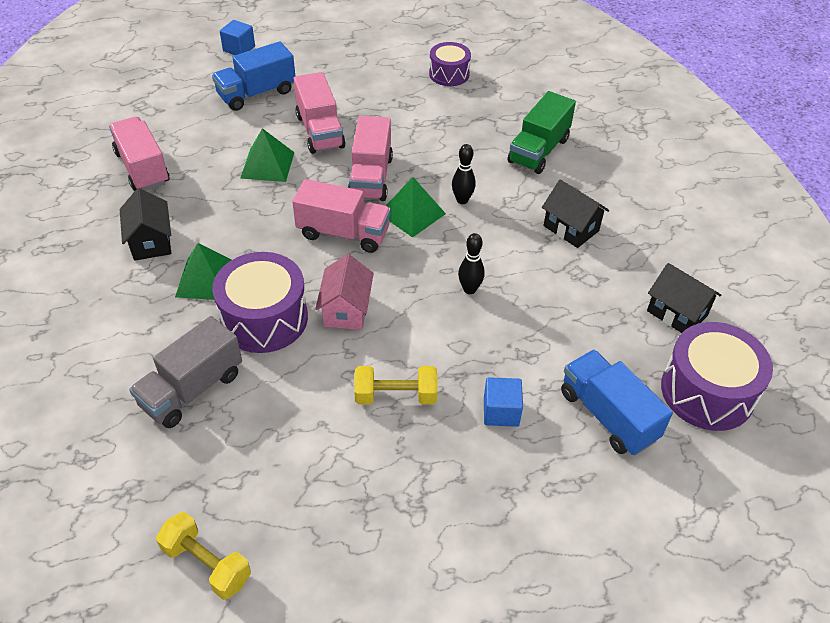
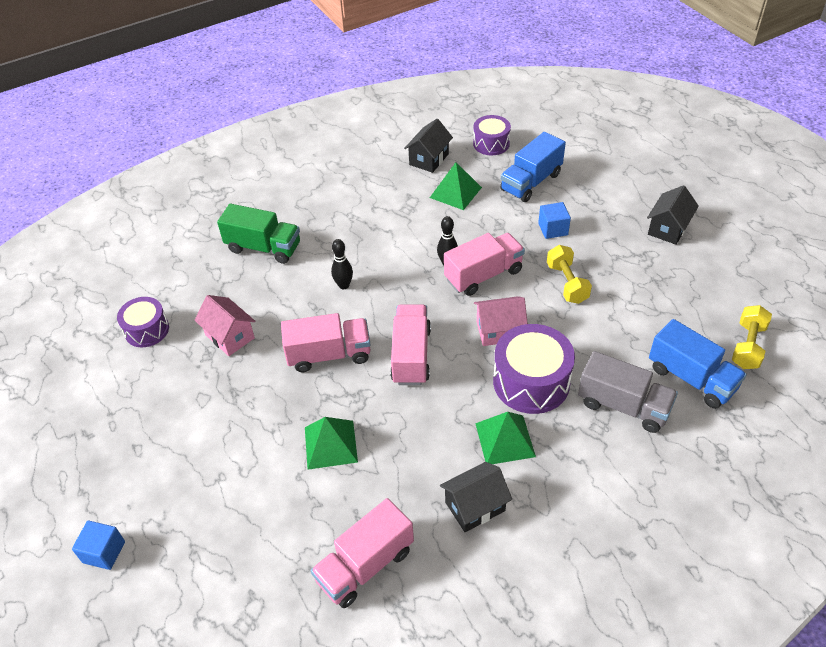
camera: 100 degrees left, 0 degrees up
(256, 93) = (202, 497): blue truck -> blue truck (691, 378)
(320, 131) = (265, 415): pink truck -> pink truck (483, 275)
(412, 213) = (370, 315): green pyramid -> green pyramid (455, 192)
(421, 119) = (230, 336): none -> pink house
(571, 228) = (359, 217): black house -> black house (668, 228)
(707, 391) = (491, 143): purple drum -> purple drum, size x0.62

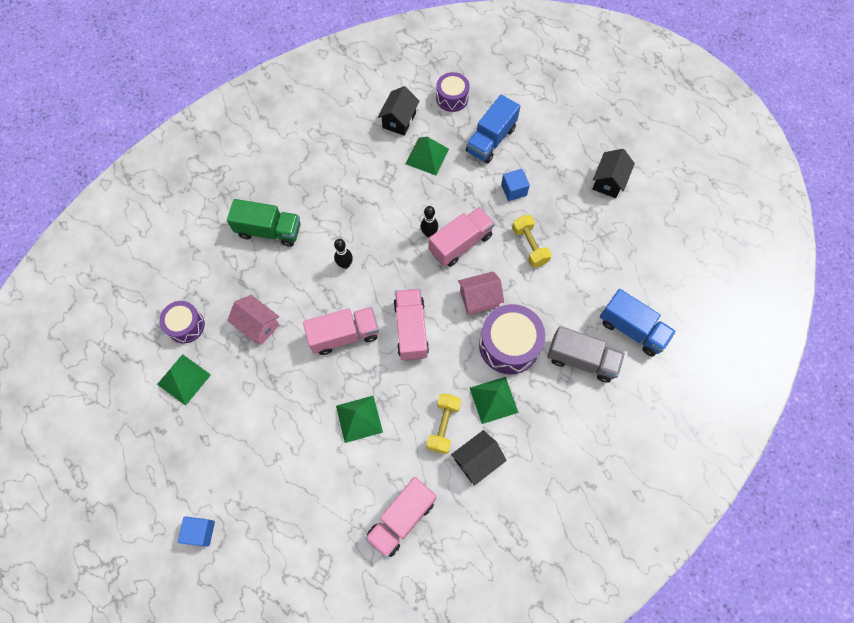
camera: 10 degrees left, 20 degrees up
(129, 383) = (184, 379): none -> green pyramid
(747, 346) = (674, 295): yellow dumbbell -> yellow dumbbell (443, 425)

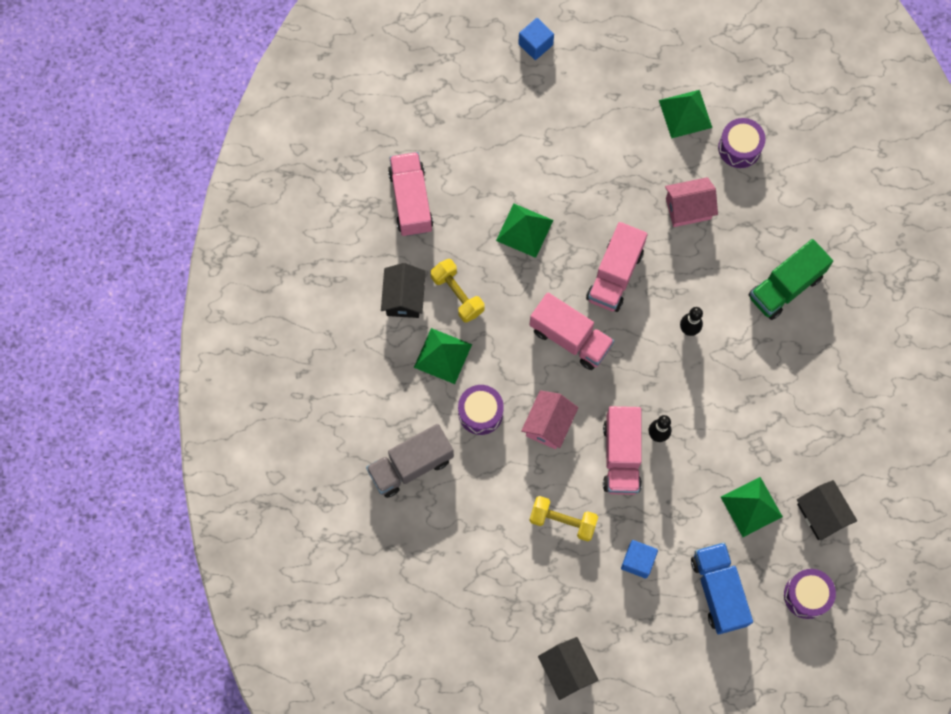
camera: 130 degrees right, 5 degrees up
(509, 345) = (480, 413): purple drum -> purple drum, size x0.62
(632, 329) = (398, 540): blue truck -> none

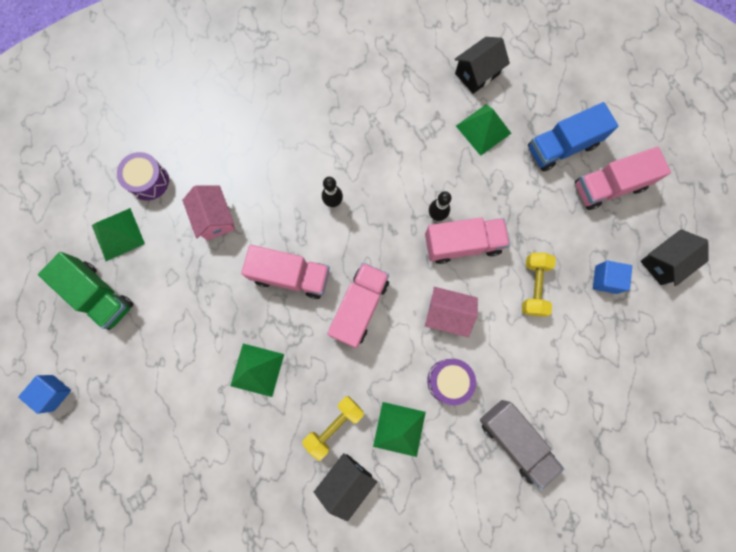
camera: 100 degrees left, 5 degrees up
(404, 298) = (346, 480): black house -> black house turned 45 degrees counterclockwise
(411, 201) = (241, 494): pink truck -> pink truck (609, 186)
(638, 561) = (553, 216): blue cube -> blue cube (606, 279)
(785, 287) = (279, 125): green truck -> green truck (99, 295)
(806, 595) = (547, 77): purple drum -> none

